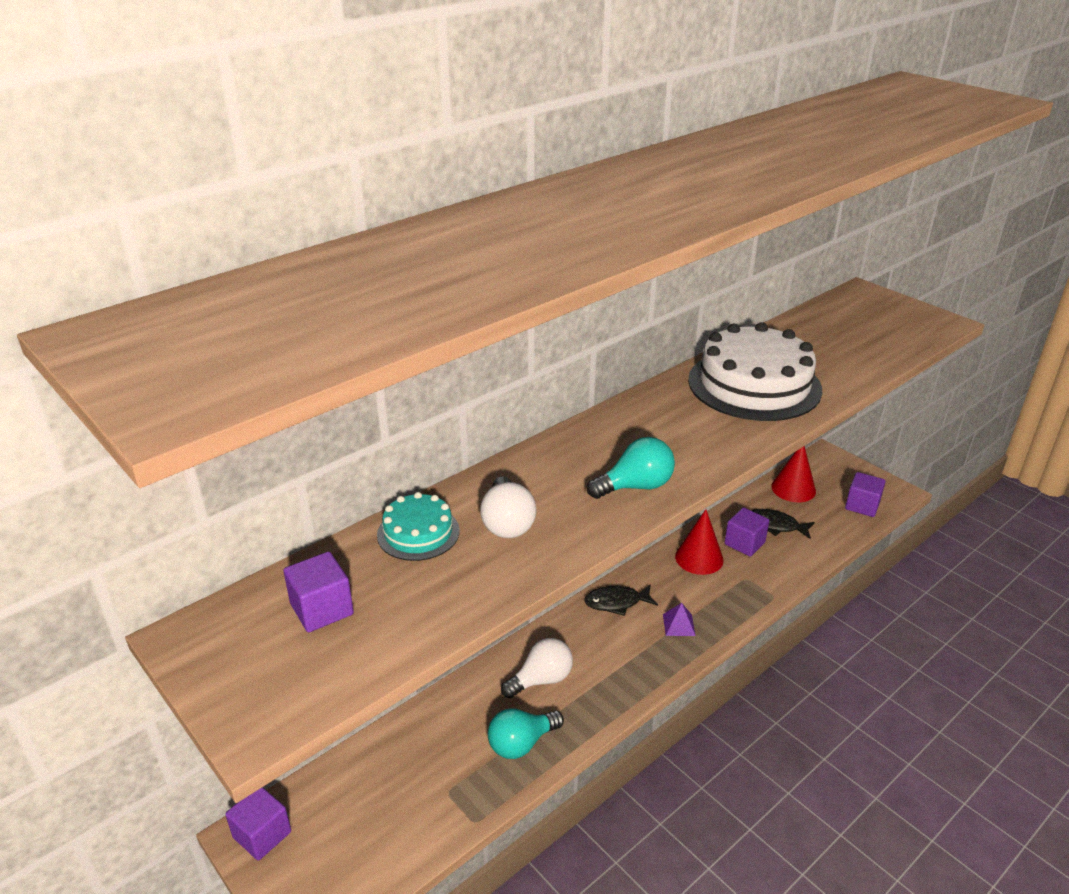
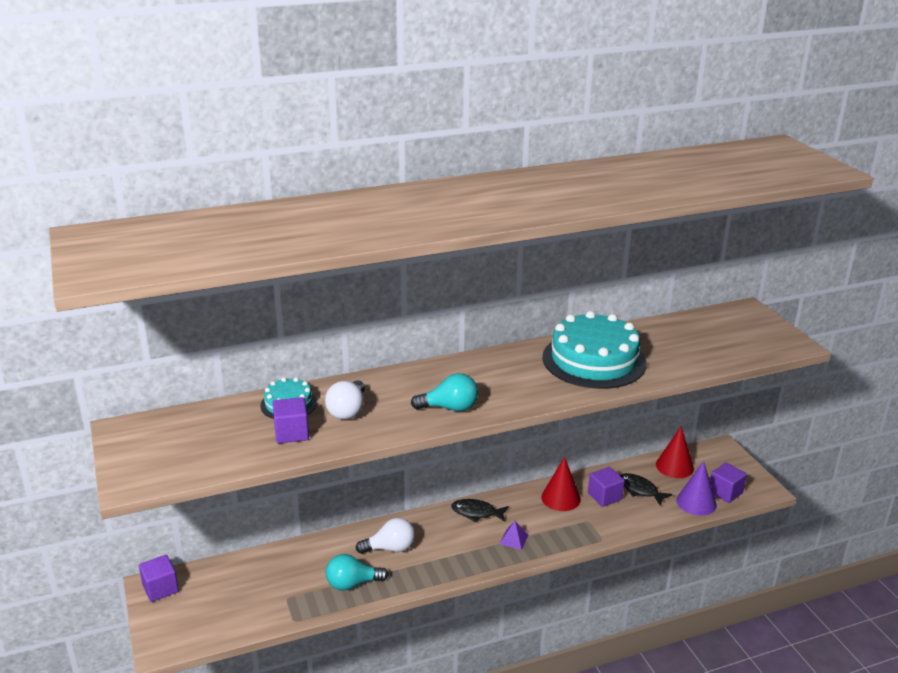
camera: 20 degrees right, 5 degrees down
(322, 609) = (203, 433): purple cube -> purple cube (291, 433)
(754, 384) = (594, 360): white cake -> turquoise cake
(841, 525) = (696, 502): none -> purple cone

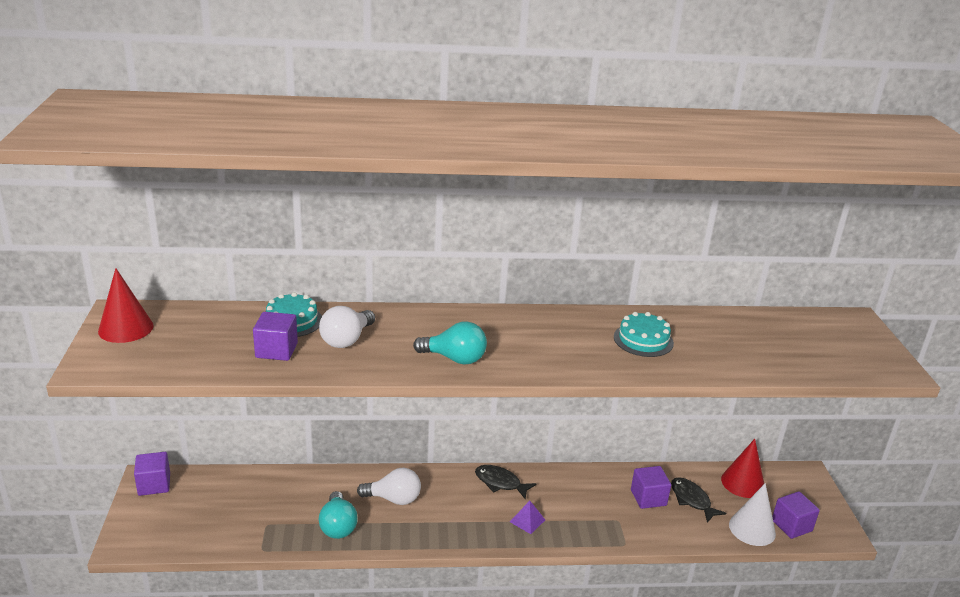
camera: 15 degrees right, 0 degrees up
(352, 584) = (338, 526): turquoise light bulb -> turquoise light bulb turned 105 degrees counterclockwise
(560, 498) = (598, 488): red cone -> red cone (126, 328)
(594, 360) = (643, 340): turquoise cake -> turquoise cake, size x0.50
(696, 502) = (752, 529): purple cone -> white cone

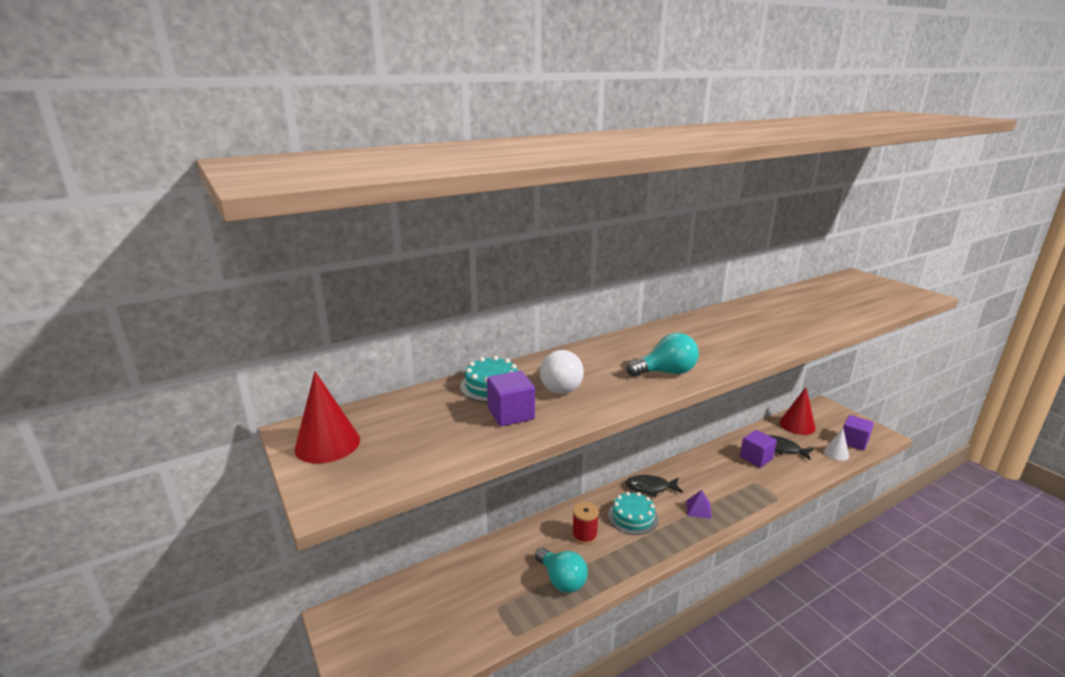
camera: 25 degrees left, 5 degrees down
(154, 484) = (349, 619): purple cube -> none
(394, 499) = (584, 535): white light bulb -> red spool
(643, 340) = (767, 320): turquoise cake -> turquoise cake (633, 517)
(752, 529) = (836, 453): white cone -> white cone, size x0.64

